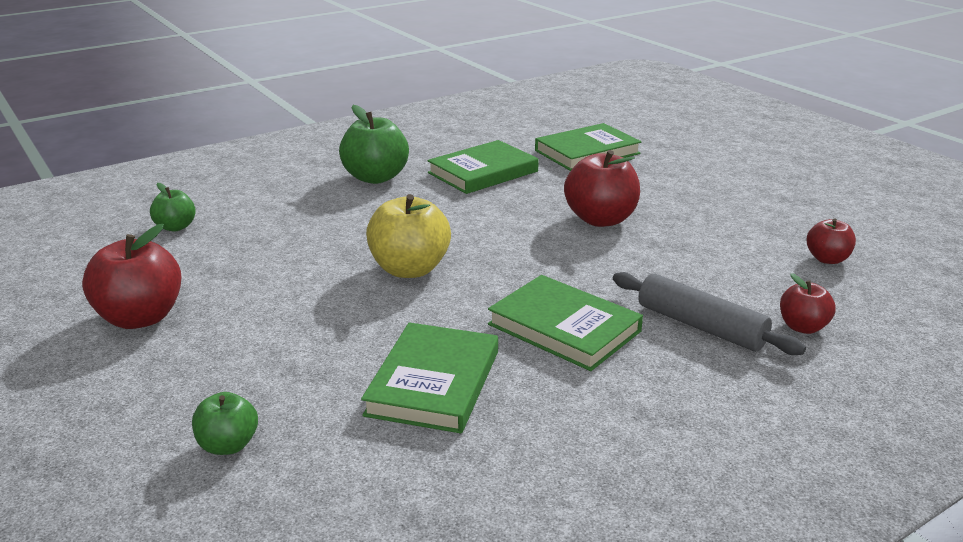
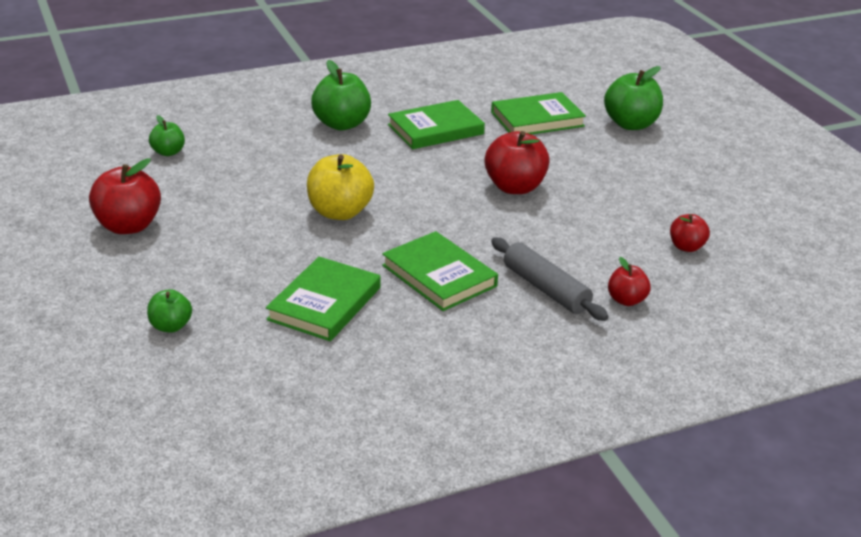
camera: 10 degrees right, 5 degrees up
(686, 147) = (631, 124): none -> green apple

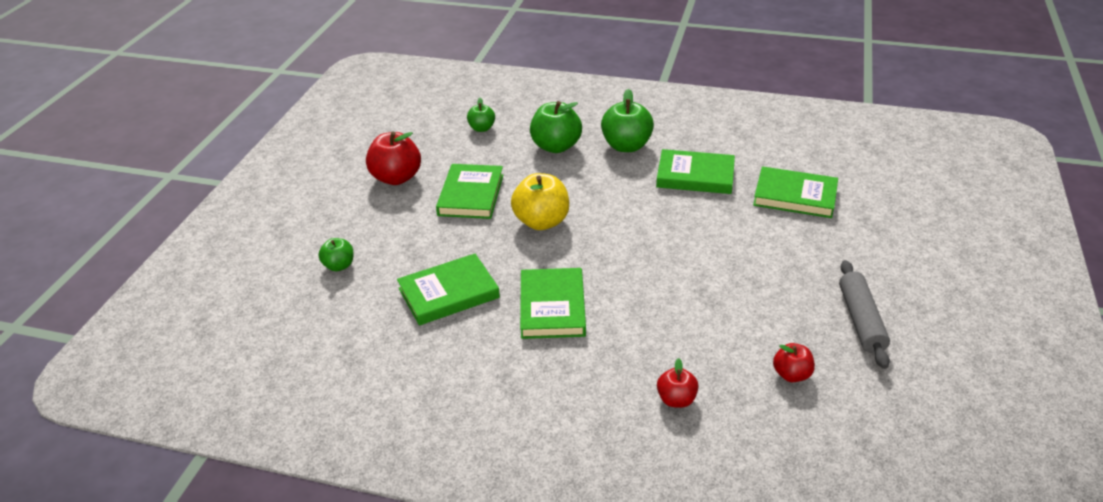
camera: 40 degrees right, 5 degrees up
(235, 214) = (471, 195): none -> green book
(515, 187) = (701, 253): red apple -> none
(546, 289) = (621, 357): grey rolling pin -> grey rolling pin (861, 320)
(631, 124) = (880, 232): green apple -> green apple (556, 146)

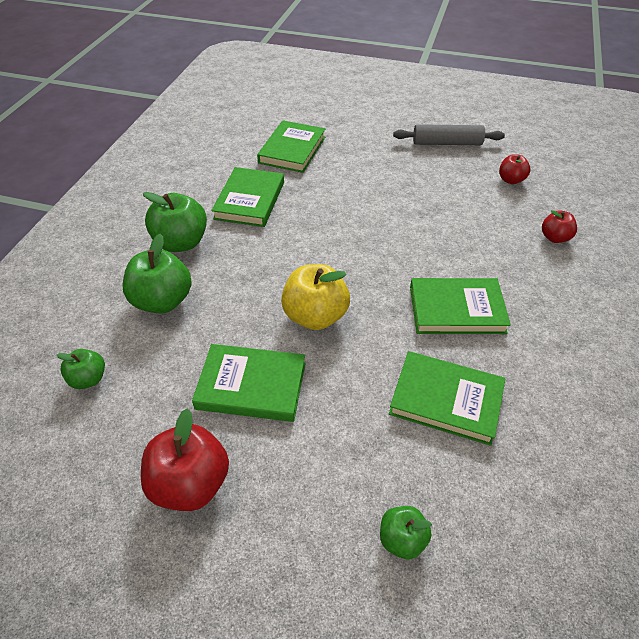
camera: 90 degrees left, 10 degrees up
(449, 293) = (446, 400): green book -> green book turned 45 degrees counterclockwise

